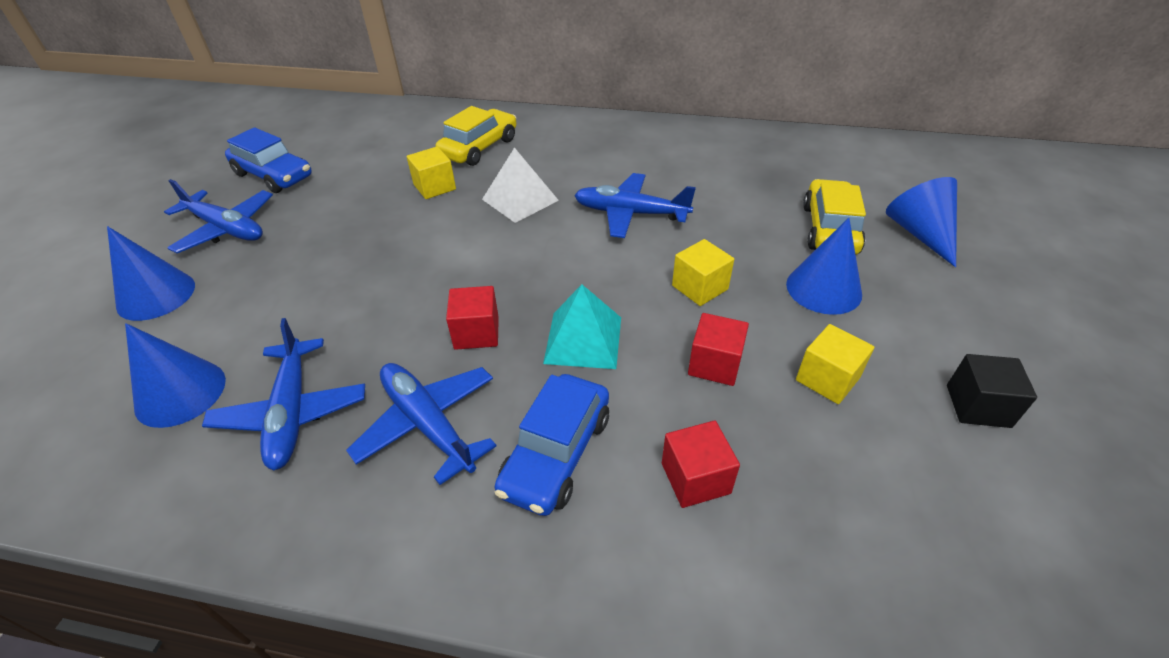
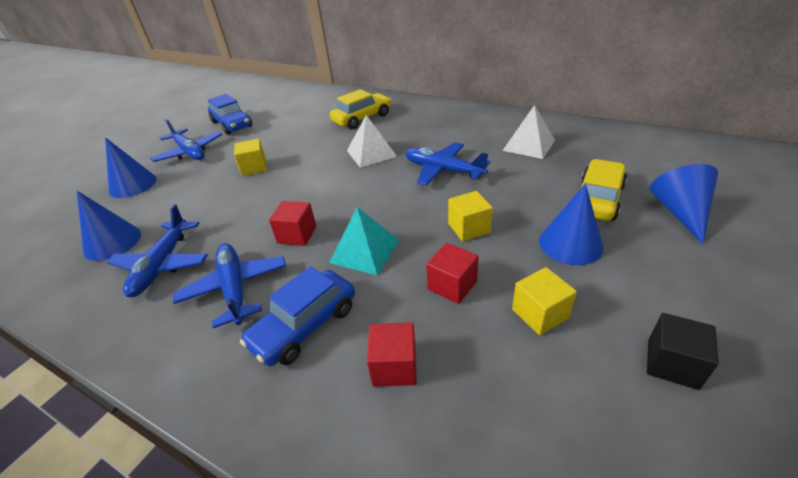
camera: 20 degrees right, 5 degrees down
(434, 187) = (321, 140): yellow cube -> yellow cube (254, 167)
(721, 166) = (528, 145): none -> white pyramid

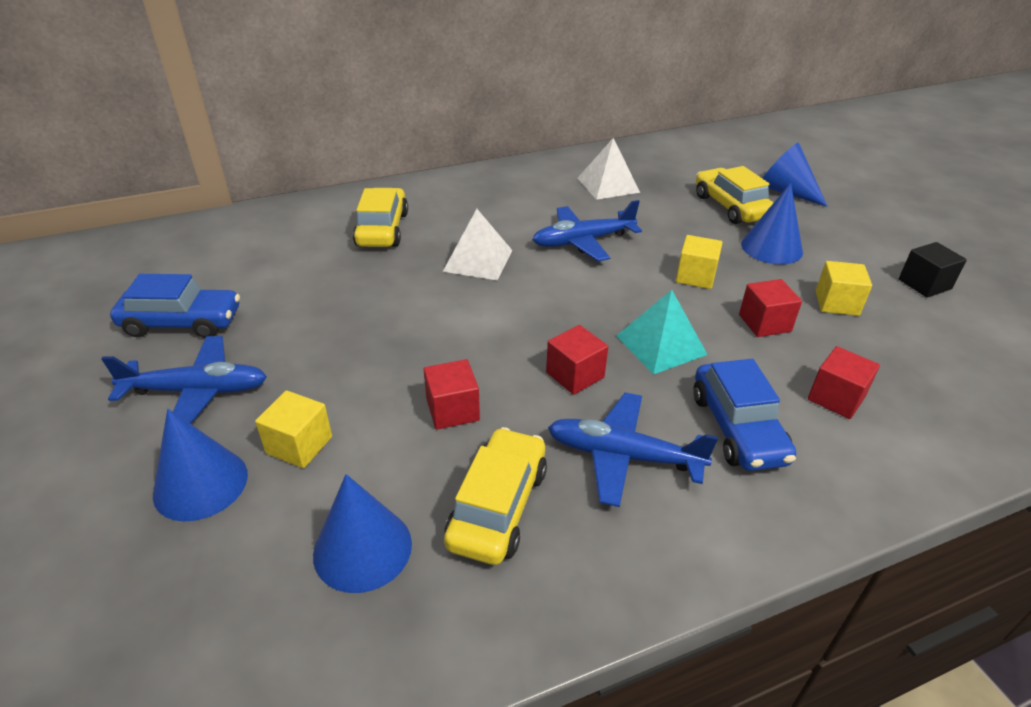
camera: 55 degrees left, 0 degrees up
(162, 265) = (498, 506): blue plane -> yellow car
(229, 214) = (452, 410): none -> red cube
(254, 167) = (362, 350): yellow cube -> yellow cube (299, 445)

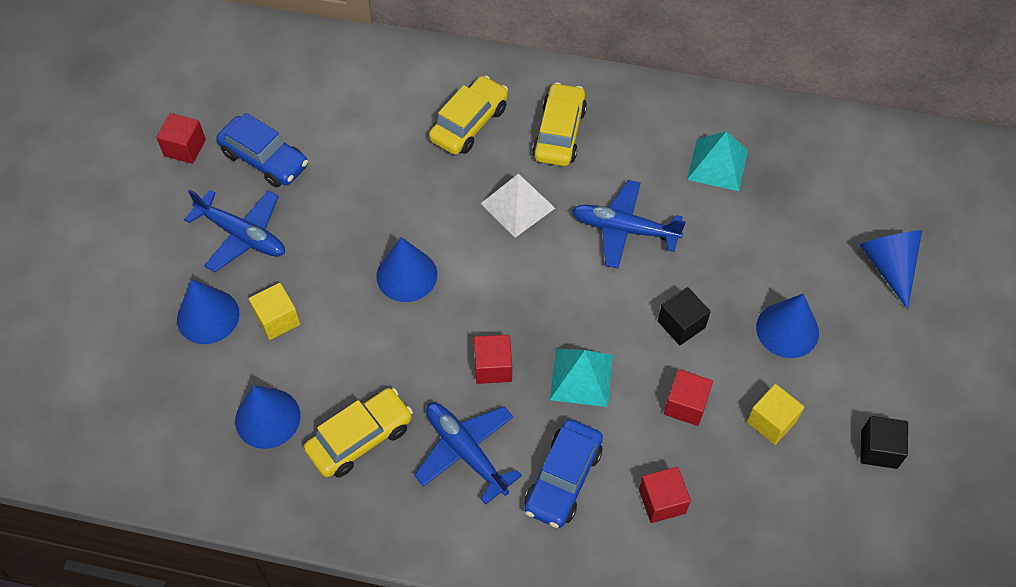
camera: 35 degrees right, 20 degrees up
(418, 346) = (406, 275): none -> blue cone
(452, 410) = (388, 348): red cube -> red cube (185, 148)
(608, 185) = (717, 164): white pyramid -> turquoise pyramid
(695, 276) = (681, 324): yellow cube -> black cube
(730, 207) = (807, 257): yellow car -> yellow car (559, 133)

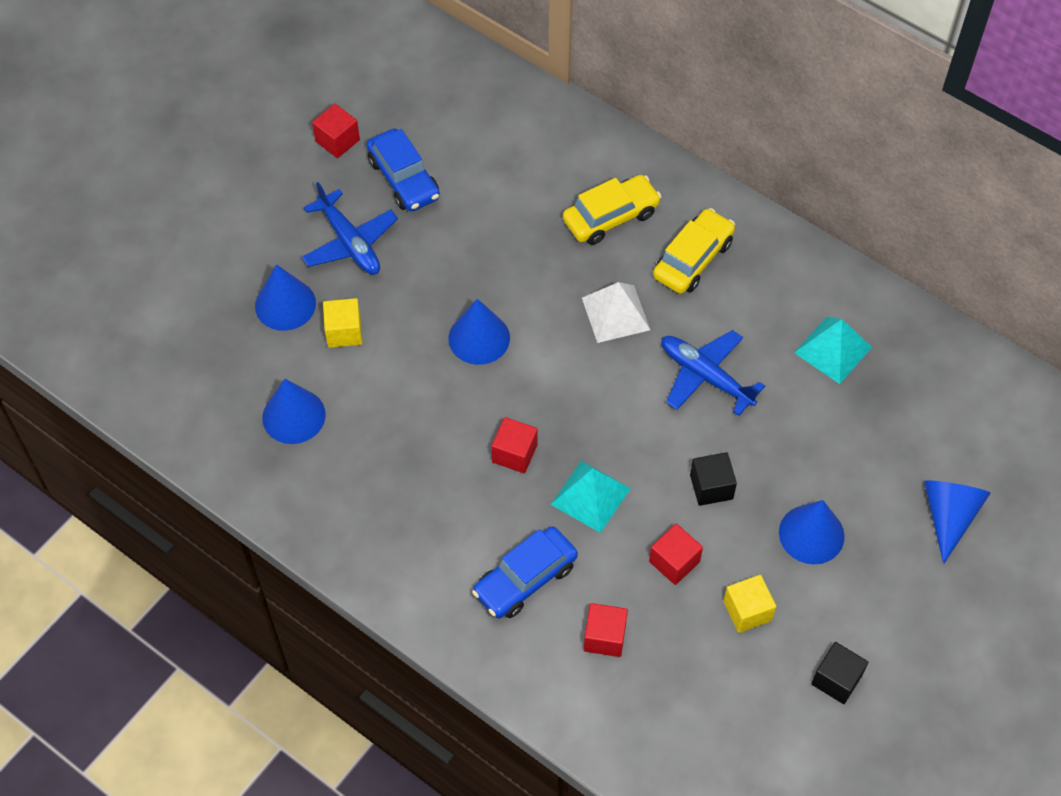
camera: 25 degrees right, 0 degrees up
(360, 438) = (364, 467): yellow car -> none
(465, 452) = (451, 518): blue plane -> none

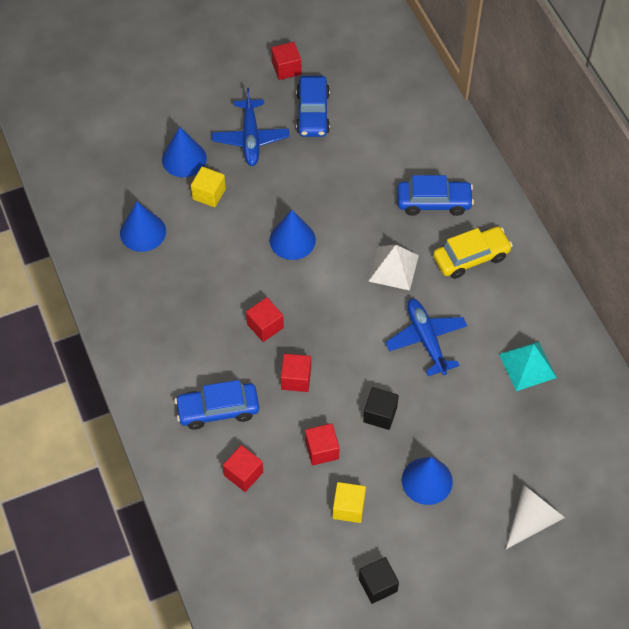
camera: 30 degrees right, 0 degrees up
(591, 496) = (296, 379): turquoise pyramid -> red cube
(611, 217) = (434, 202): yellow car -> blue car
(949, 516) = (532, 519): blue cone -> white cone

